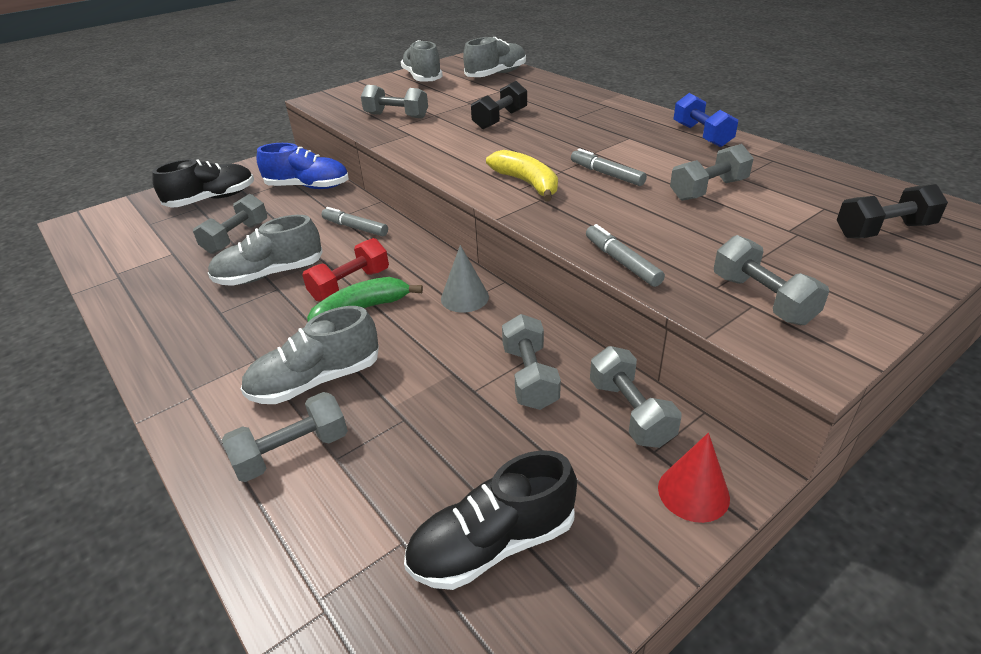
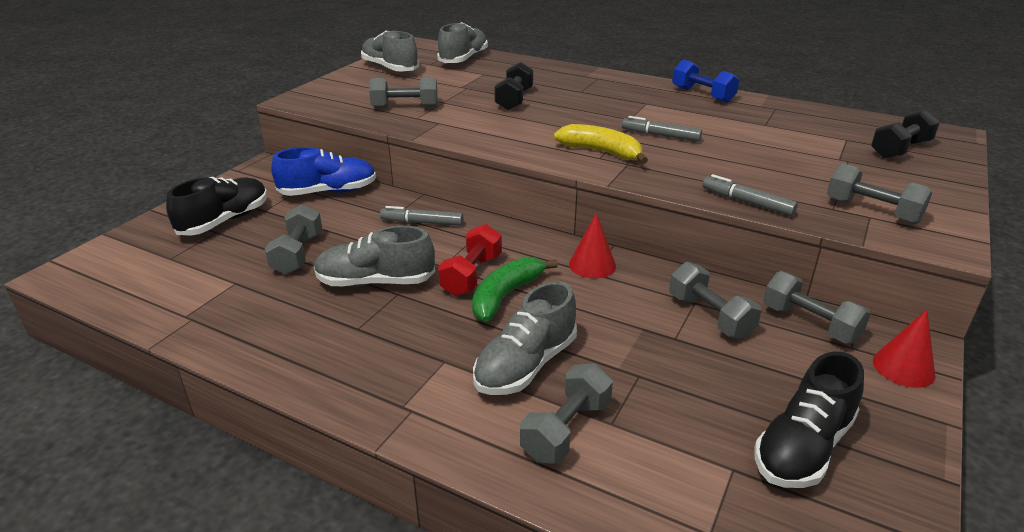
camera: 25 degrees left, 5 degrees down
(270, 274) = (375, 282): grey shoe -> grey shoe turned 45 degrees clockwise
(464, 297) = (592, 265): grey cone -> red cone
(708, 190) = (752, 137): grey dumbbell -> none

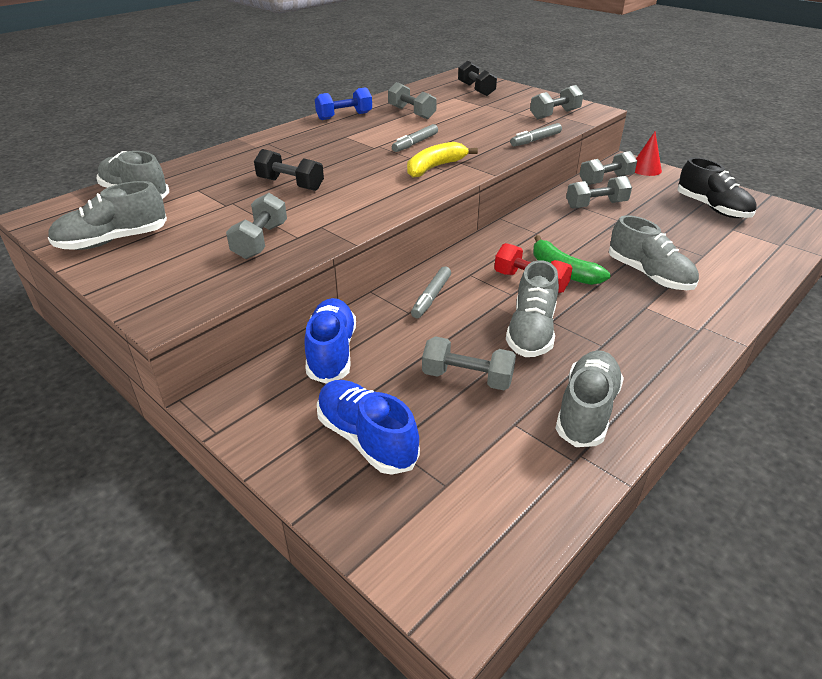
camera: 75 degrees left, 5 degrees up
(225, 221) = (366, 438): black shoe -> blue shoe
(250, 320) = (586, 410): none -> grey shoe
(566, 429) = (712, 270): grey dumbbell -> grey dumbbell (411, 113)
(592, 265) = (526, 230): red cone -> none

